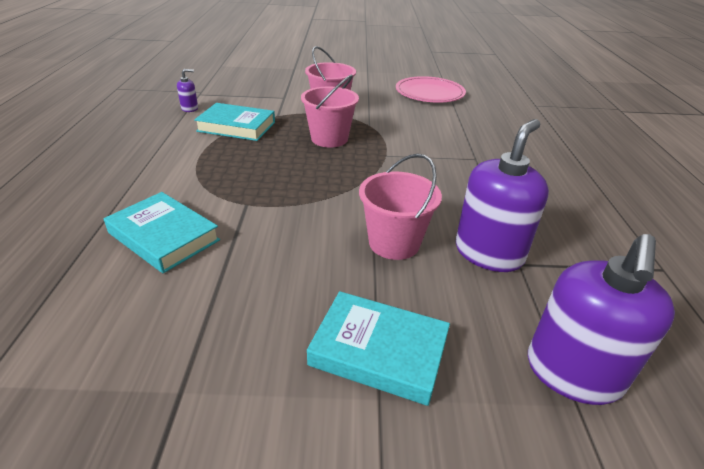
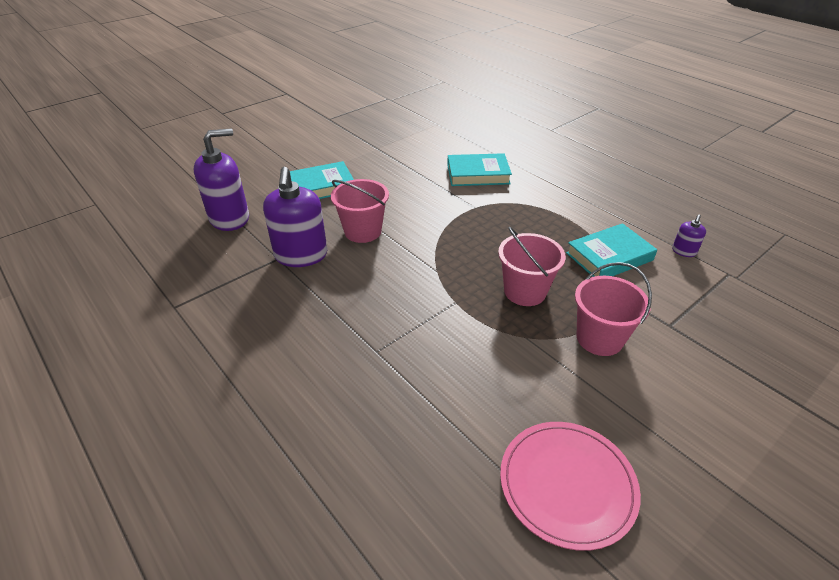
camera: 140 degrees right, 5 degrees up
(573, 373) = (229, 218): purple soap dispenser -> purple soap dispenser turned 75 degrees clockwise

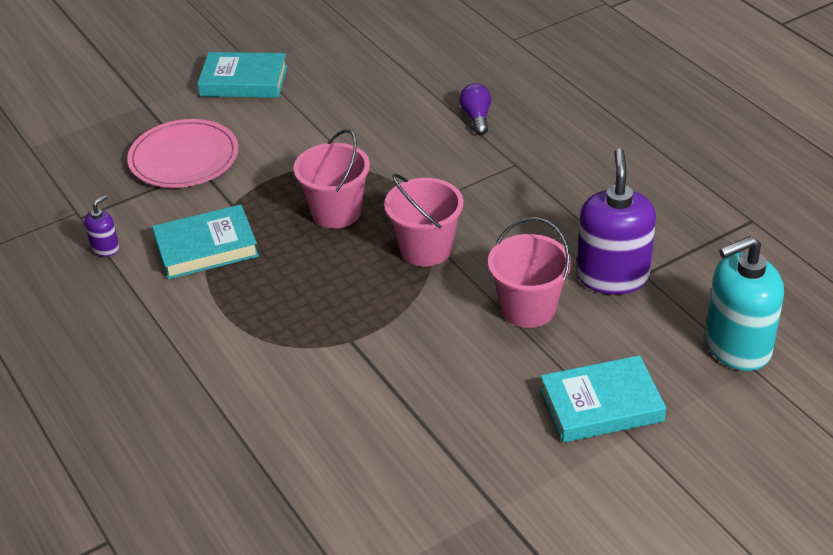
camera: 170 degrees left, 0 degrees up
(229, 218) = (737, 347): purple soap dispenser -> turquoise soap dispenser
(422, 412) = (476, 117): none -> purple light bulb
(478, 174) = (319, 414): turquoise book -> turquoise book (244, 81)
(567, 484) = (374, 73): pink plate -> pink plate (184, 158)
(599, 338) = (283, 162): pink bucket -> pink bucket (426, 249)

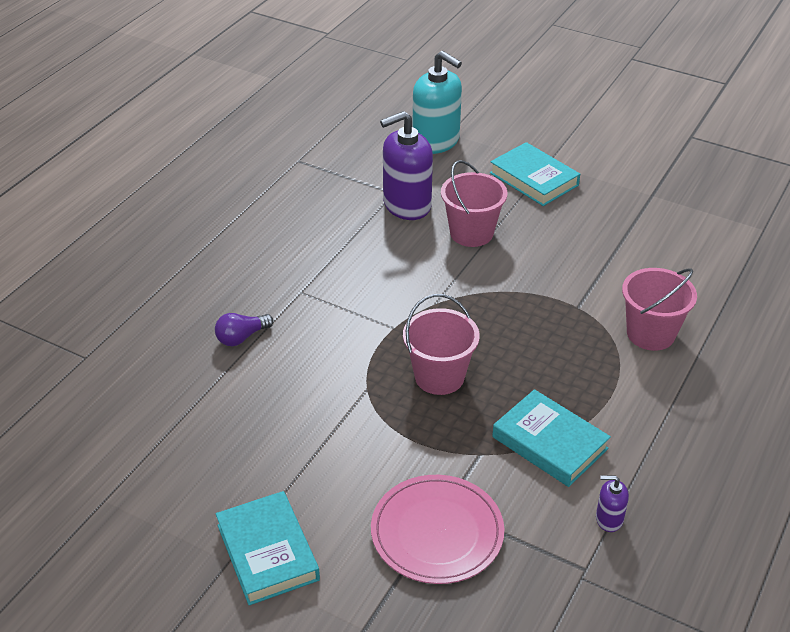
camera: 120 degrees left, 0 degrees up
(426, 249) = (447, 305): pink bucket -> pink bucket (650, 334)

